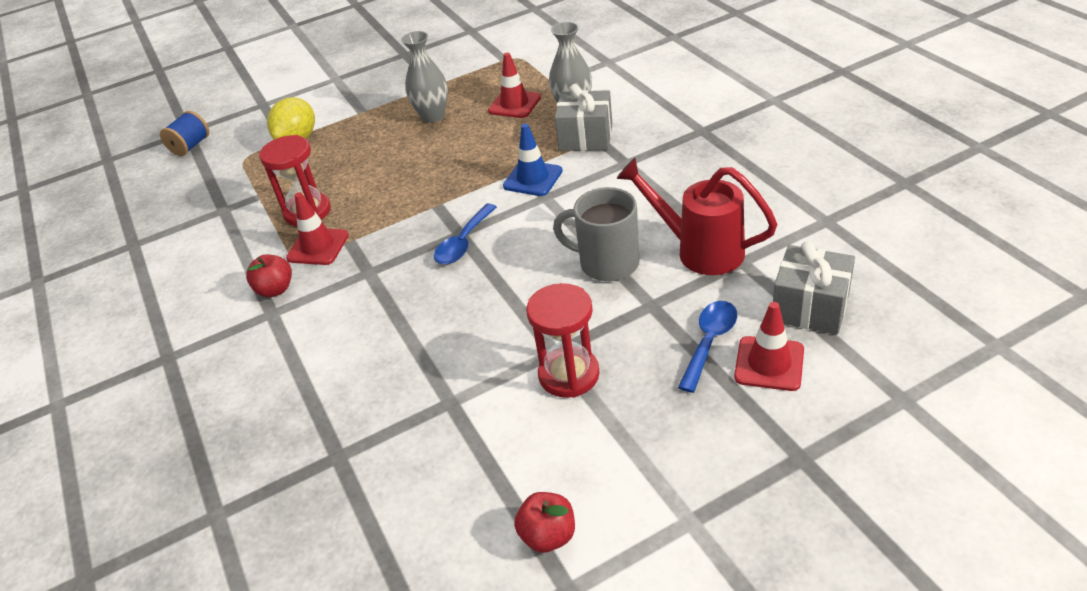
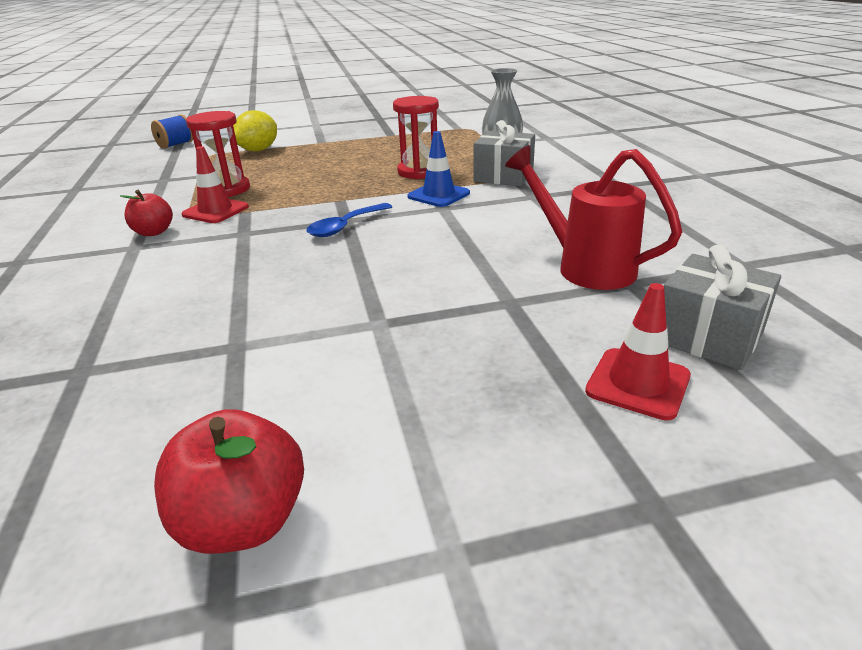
camera: 10 degrees right, 10 degrees down
(433, 116) = (376, 150): grey vase -> none
(514, 104) = (450, 151): red traffic cone -> none
(548, 535) = (243, 521): red apple -> red apple, size x1.51
(569, 374) = (382, 347): red hourglass -> red hourglass (419, 172)
(607, 263) = (478, 261): grey mug -> none
(709, 342) = (566, 347): blue spoon -> none

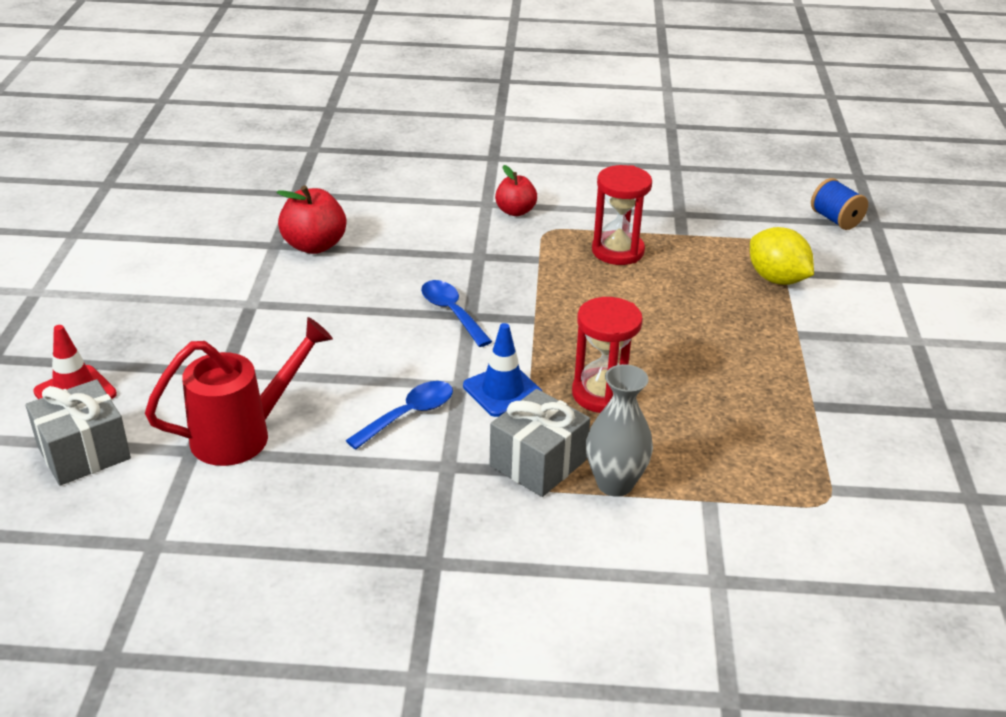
camera: 105 degrees right, 5 degrees up
(215, 211) = (551, 243): red traffic cone -> none
(243, 521) = (115, 241): red apple -> red apple (314, 245)
(494, 216) = (409, 415): none -> blue spoon

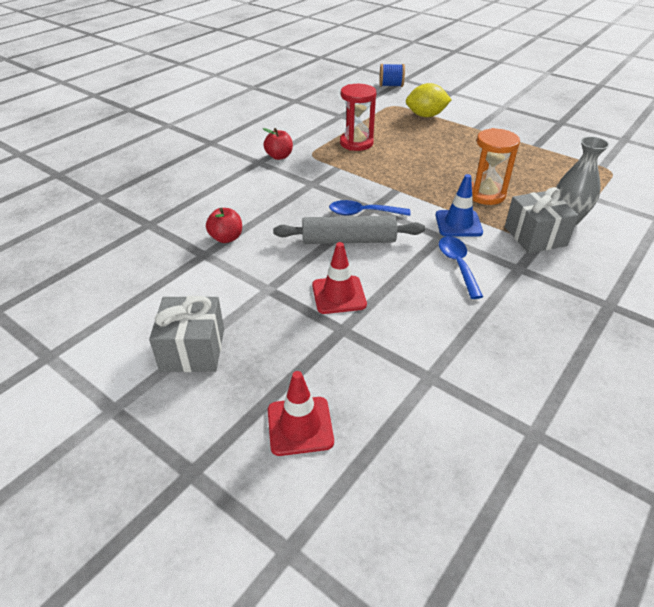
camera: 55 degrees left, 5 degrees up
(84, 453) = (390, 444): grey gift -> grey gift (193, 349)
(244, 434) = (428, 343): red watering can -> none
(278, 350) = (339, 295): none -> red traffic cone
(314, 245) = (226, 238): red apple -> red apple, size x0.66
(384, 322) = (348, 240): none -> grey rolling pin
(602, 394) = (485, 195): red hourglass -> orange hourglass

